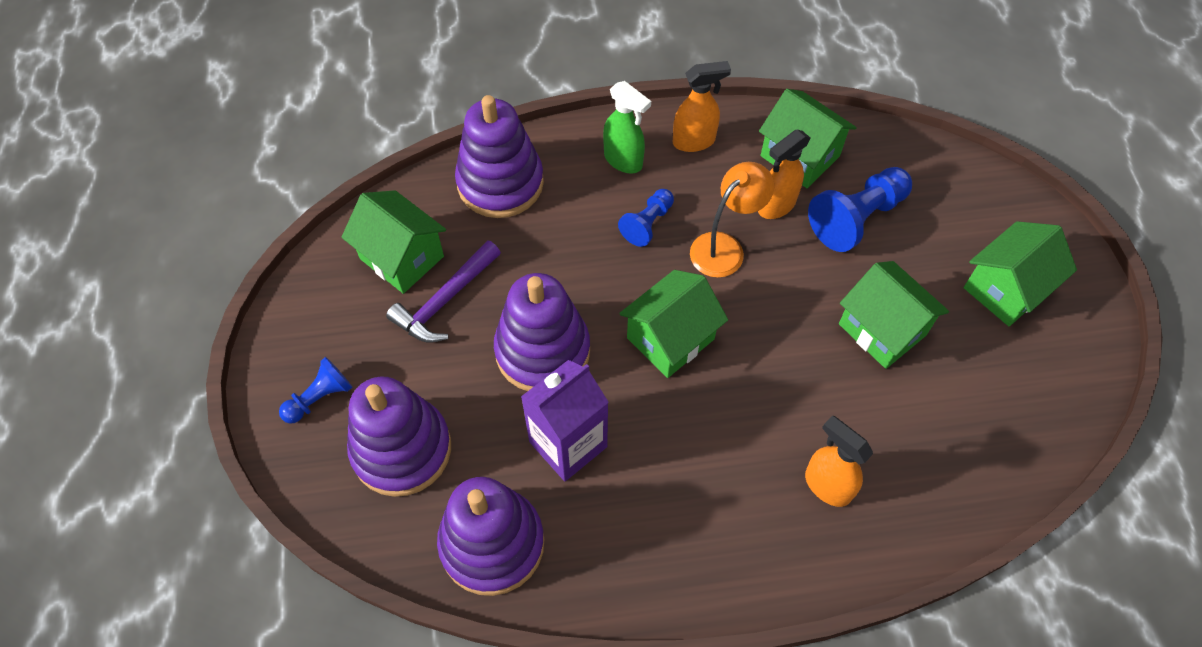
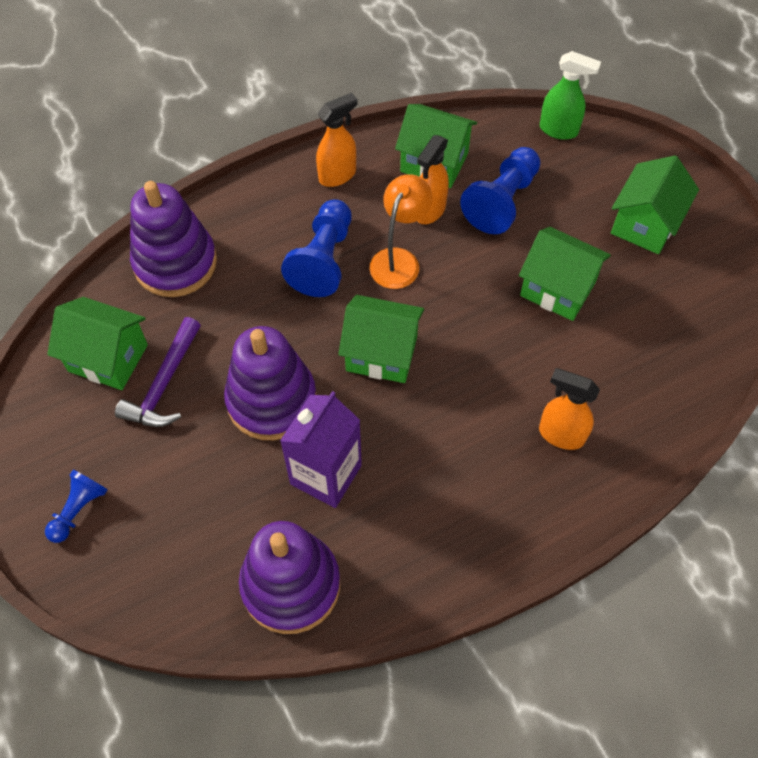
camera: 20 degrees left, 0 degrees up
(401, 449) = (175, 530): purple stacking toy -> none
(623, 160) = (281, 210): green spray bottle -> green spray bottle (559, 130)
(647, 224) = (323, 260): blue pawn -> blue pawn, size x1.68
(670, 338) = (381, 353): green house -> green house turned 75 degrees clockwise

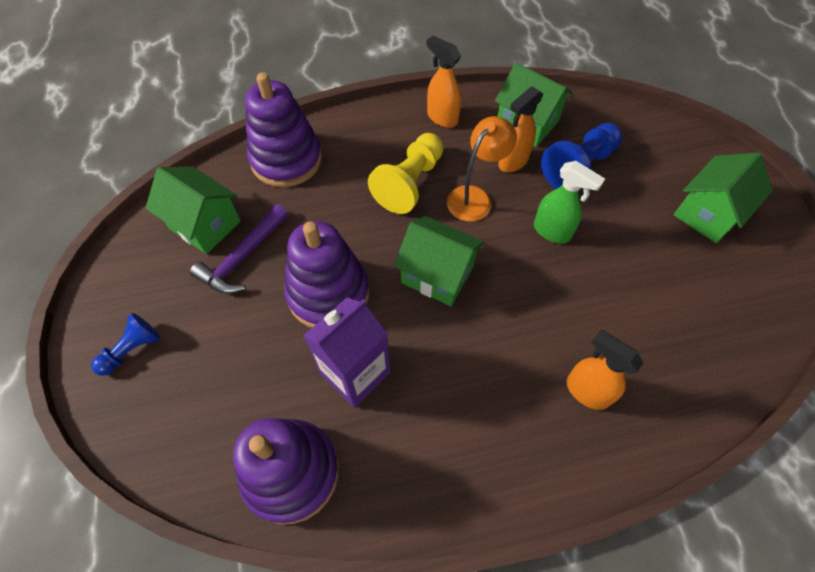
camera: 15 degrees right, 0 degrees up
(323, 260) = (409, 183): blue pawn -> yellow pawn
(338, 175) = (442, 117): orange spray bottle -> orange spray bottle turned 120 degrees counterclockwise
(557, 289) = (613, 253): green house -> none
(559, 130) = (643, 118): green spray bottle -> green spray bottle (552, 231)

